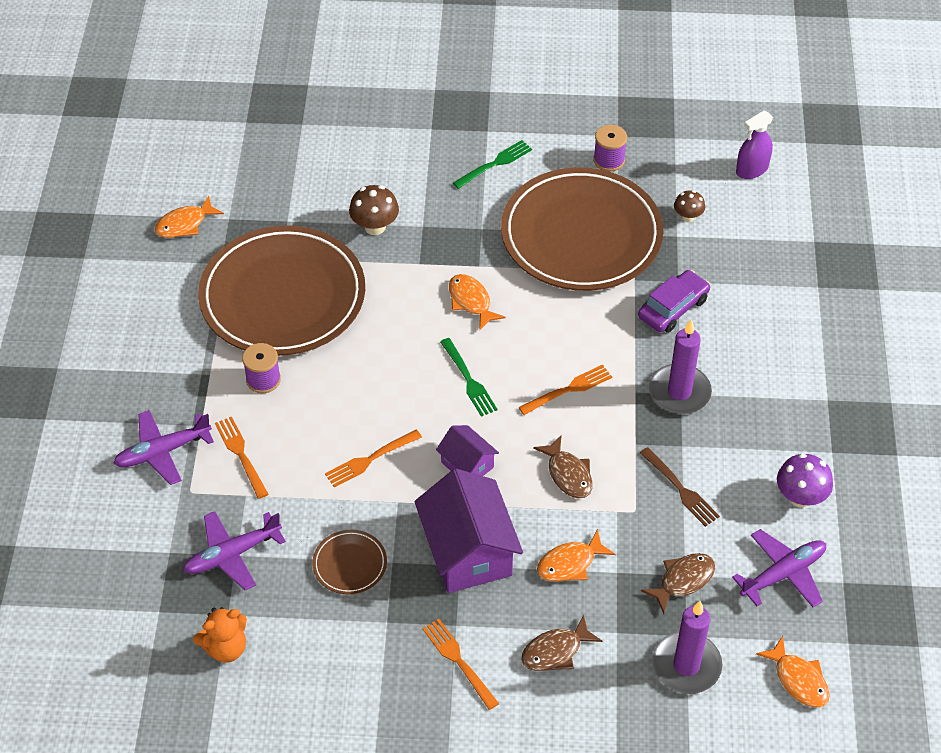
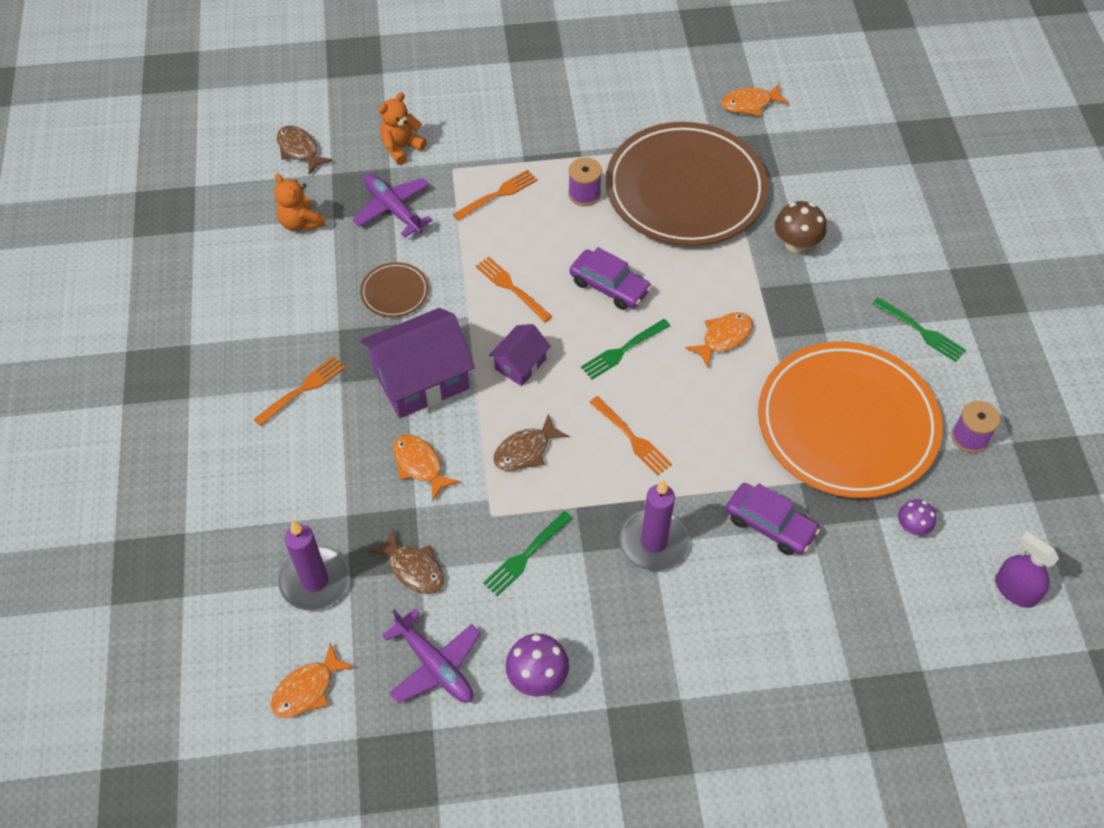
camera: 80 degrees right, 5 degrees up
(143, 537) = (401, 148): none -> orange teddy bear
(162, 452) = (490, 142): purple plane -> none
(185, 224) = (750, 104): orange fish -> orange fish turned 60 degrees counterclockwise
(389, 378) = (609, 286): none -> purple car
(555, 651) = (320, 465): brown fish -> brown fish (300, 150)
(581, 235) = (847, 424): brown plate -> orange plate
(680, 489) = (526, 555): brown fork -> green fork
(688, 217) = (912, 527): brown mushroom -> purple mushroom

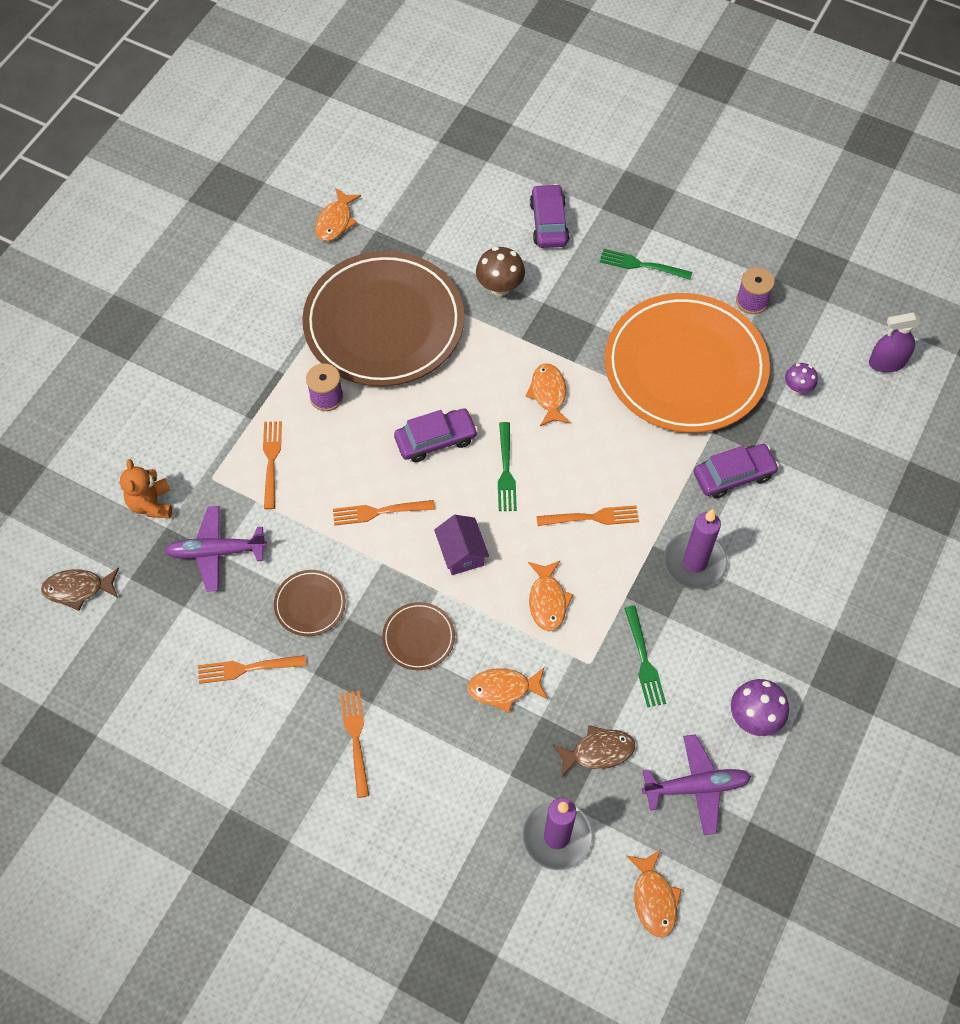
camera: 55 degrees left, 5 degrees up
(301, 223) = (167, 636): orange teddy bear -> none
(311, 286) = (247, 668): none -> orange fork
(421, 379) = (418, 637): purple house -> brown plate
(525, 450) = (547, 601): brown fish -> orange fish
(894, 240) = (549, 223): none -> purple car
(921, 331) = (641, 265): green fork -> green fork turned 150 degrees counterclockwise

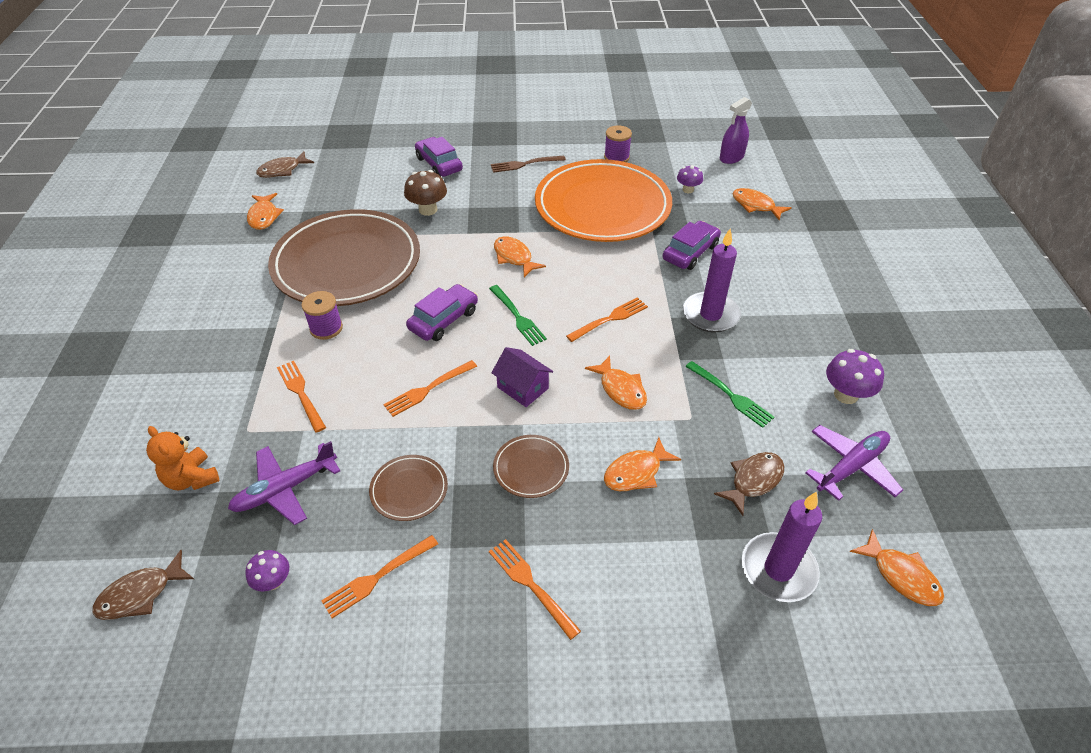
camera: 30 degrees left, 15 degrees down
(172, 630) = (273, 581): none -> purple mushroom
(383, 159) = (282, 170): none -> brown fish
(641, 265) = (525, 164): green fork -> brown fork
(857, 446) = (755, 205): none -> orange fish

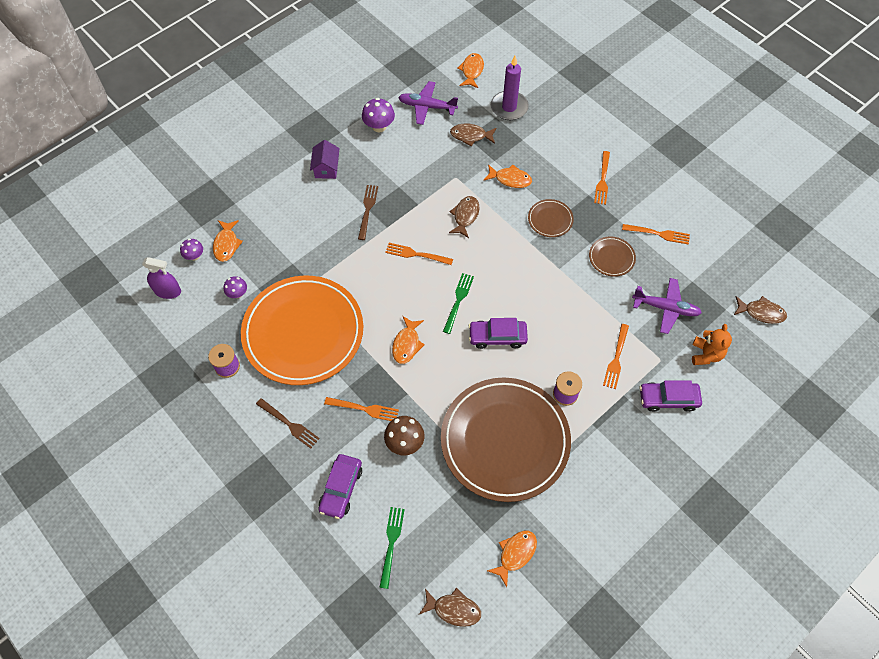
camera: 130 degrees left, 15 degrees up
(273, 581) = (702, 269): purple mushroom -> purple mushroom (194, 256)
(428, 389) = (551, 300): orange fork -> orange fork (364, 409)
(523, 388) = (507, 259): purple house -> purple house (326, 168)
(620, 389) = (465, 216): orange fish -> brown fish
(690, 252) = (314, 251): purple car -> purple car (668, 399)
(710, 315) = (367, 210): purple candle -> brown fork
(730, 395) = (424, 170): green fork -> green fork (391, 543)

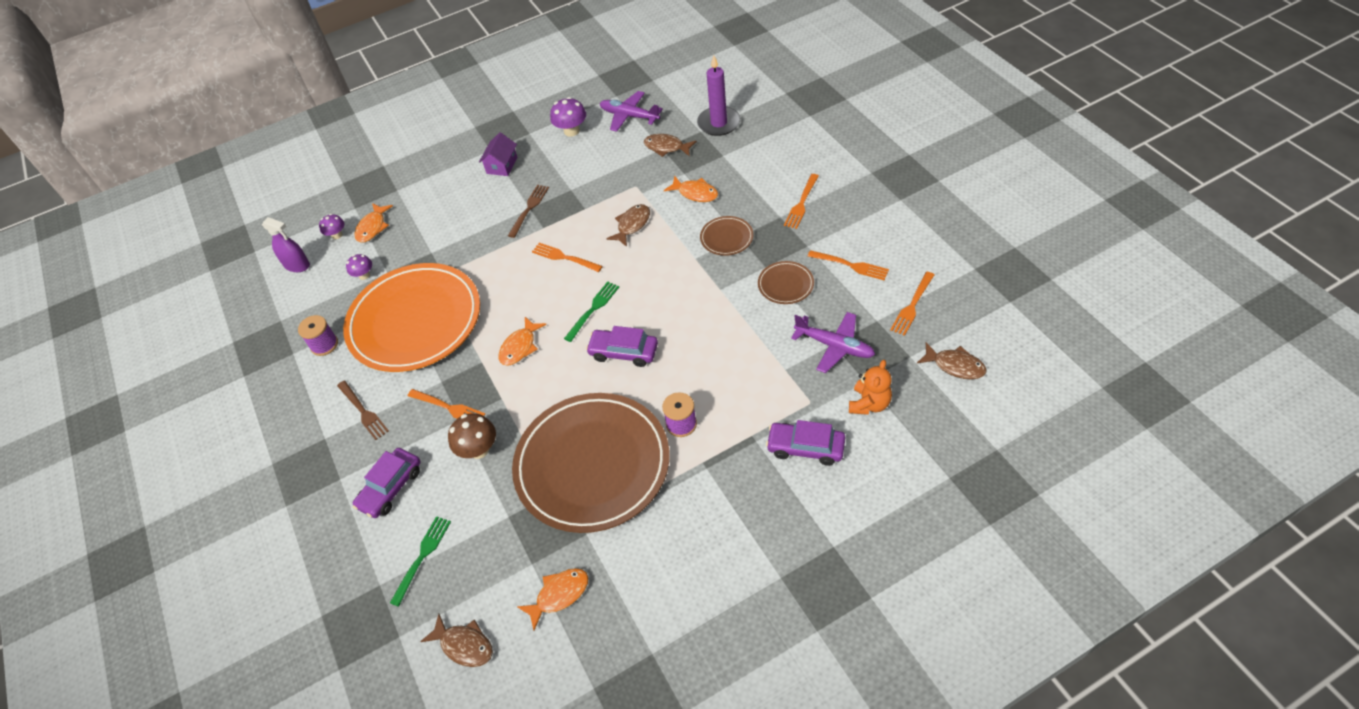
camera: 20 degrees right, 10 degrees down
(472, 71) = (690, 86): orange fish -> none
(616, 358) = (755, 393): orange fork -> orange fork (912, 305)

